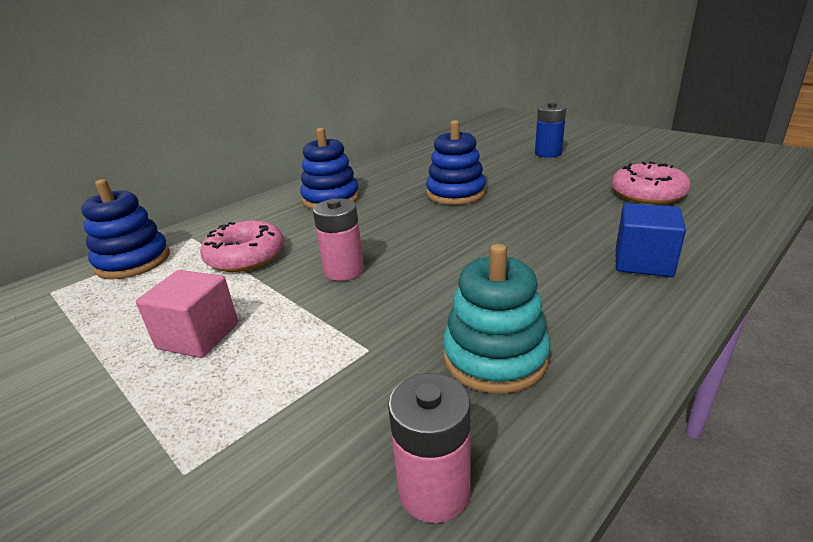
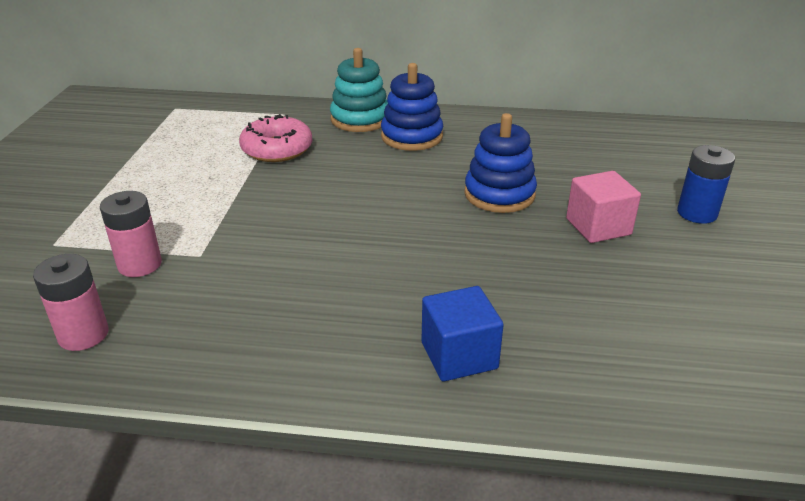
camera: 50 degrees right, 5 degrees up
(133, 261) = (232, 112): blue stacking toy -> none
(198, 336) = (167, 184): pink cube -> pink cube (598, 227)
(344, 270) = (294, 199): pink battery -> pink battery (140, 264)
(495, 357) = (229, 314): turquoise stacking toy -> turquoise stacking toy (360, 119)
(647, 194) = (654, 321): pink donut -> none

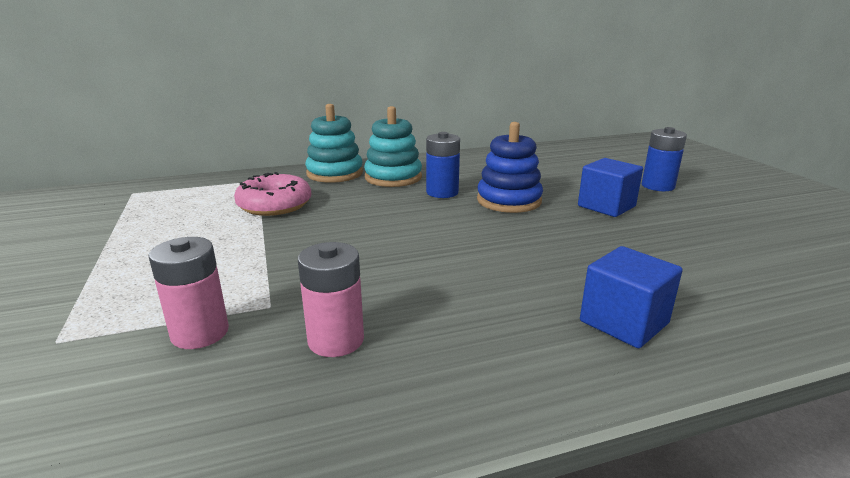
camera: 25 degrees left, 10 degrees down
(83, 334) = (177, 433): pink battery -> pink battery (336, 340)
(412, 136) = (393, 177): blue stacking toy -> turquoise stacking toy
(442, 168) = (442, 192): none -> blue battery
(598, 227) = (606, 206): pink cube -> blue cube

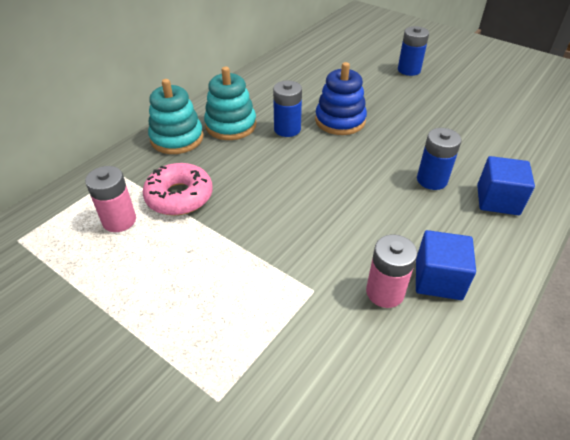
camera: 35 degrees left, 20 degrees up
(200, 333) = (303, 335): pink battery -> pink battery (119, 220)
(550, 273) = (432, 180): none -> blue battery
(606, 206) = (400, 103): blue cube -> blue cube (438, 279)

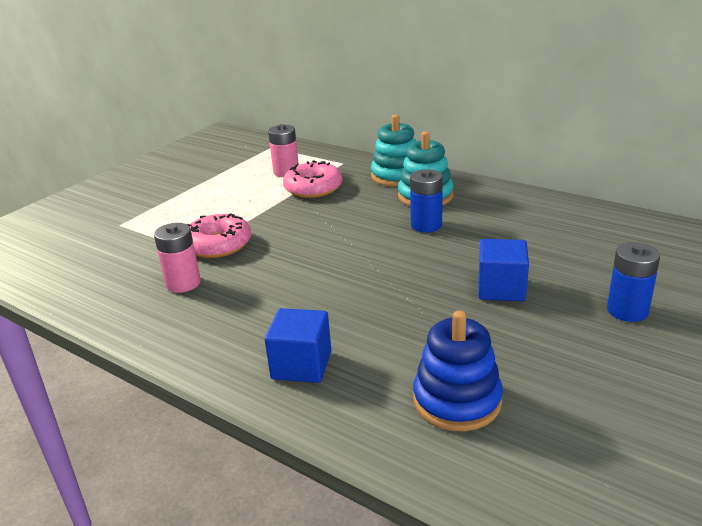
camera: 90 degrees right, 15 degrees down
(301, 270) = (218, 245): none -> pink donut
(340, 121) = (453, 255): blue stacking toy -> blue stacking toy (457, 401)
(432, 180) = (340, 317): blue battery -> none
(438, 279) = (189, 312): blue cube -> blue cube (501, 288)

